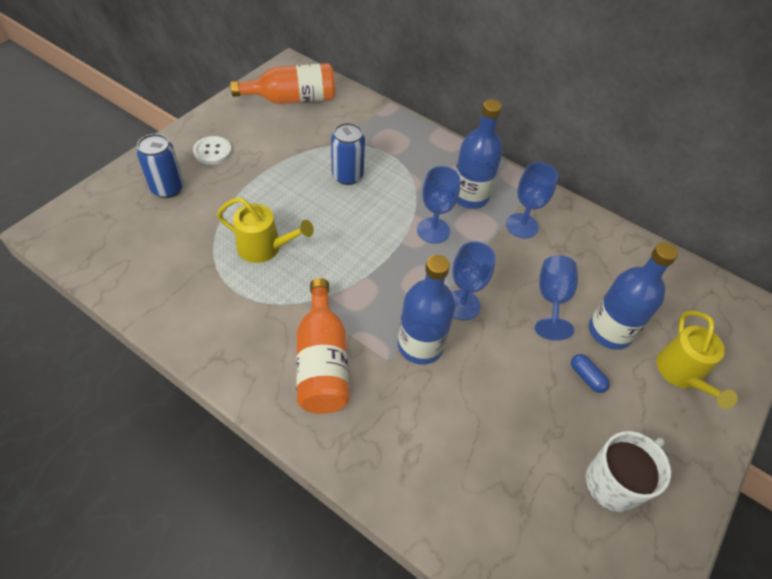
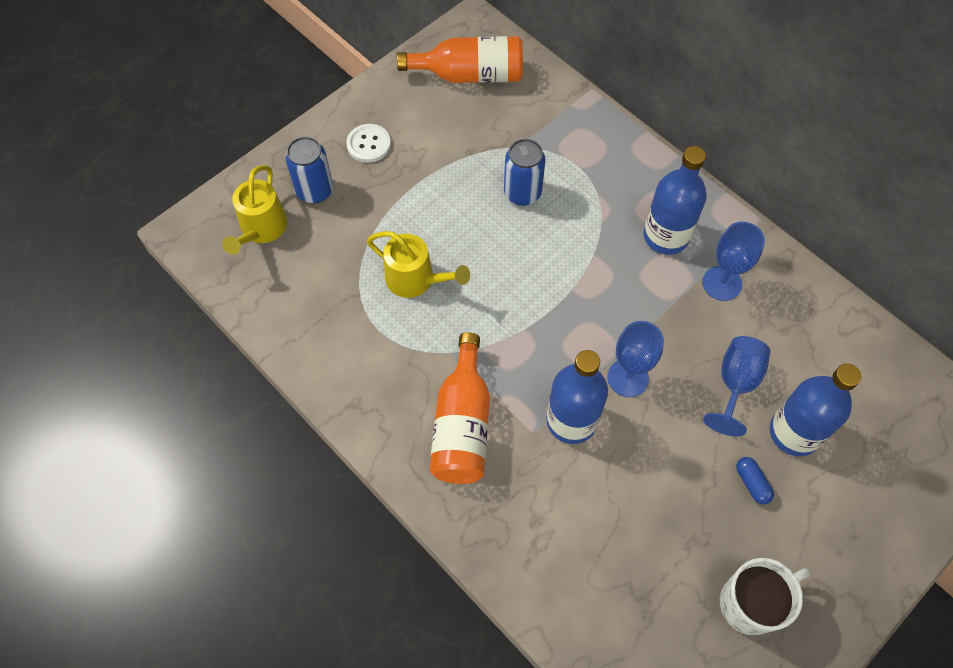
camera: 15 degrees right, 10 degrees up
(433, 230) = (612, 278): blue goblet -> none
(682, 373) = (866, 494): yellow watering can -> yellow watering can (261, 229)

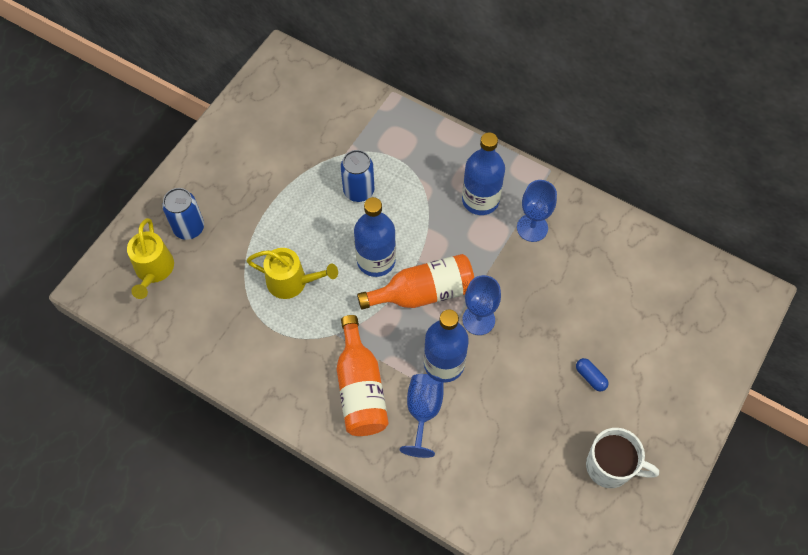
camera: 15 degrees left, 0 degrees up
(369, 144) = (222, 179): white button -> none
(470, 75) = (290, 101): orange bottle -> orange bottle (423, 292)
(735, 384) = (561, 304): blue goblet -> blue goblet (423, 412)
(750, 603) = (610, 467): white mug -> white mug turned 60 degrees clockwise
(794, 432) = (612, 331): blue bottle -> blue bottle (376, 260)

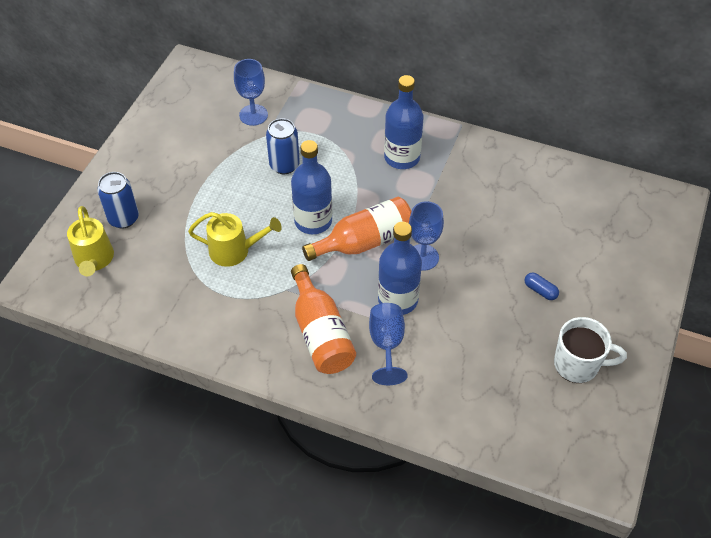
camera: 10 degrees left, 10 degrees down
(532, 228) = (455, 173): blue goblet -> blue goblet (253, 115)

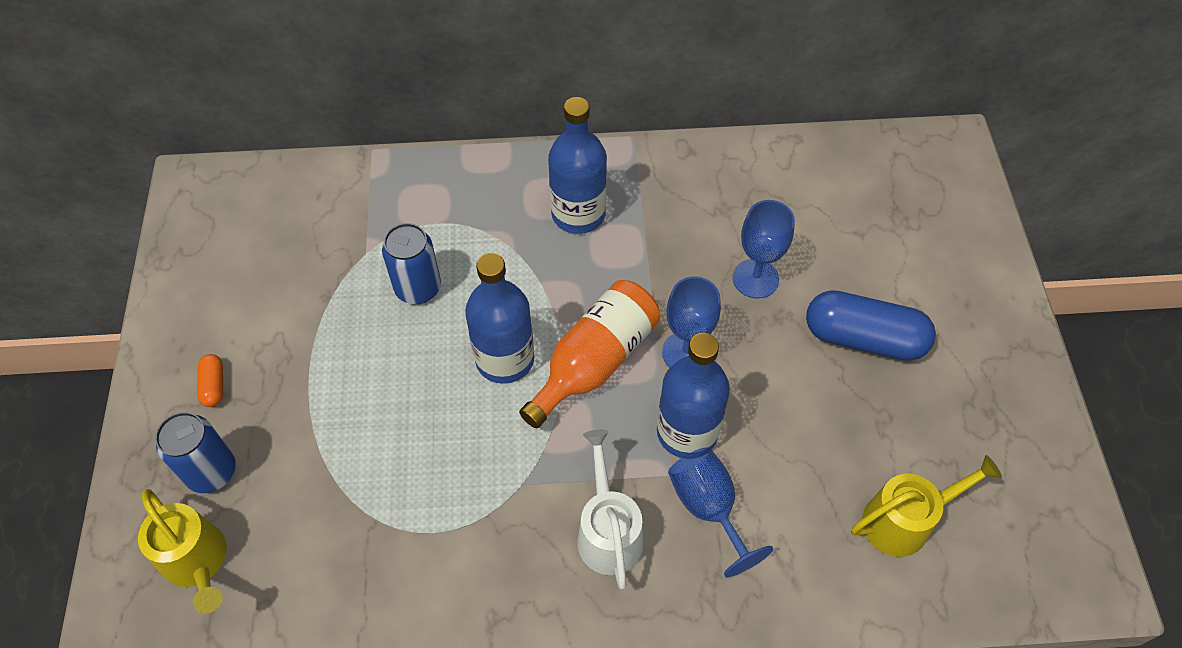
camera: 25 degrees left, 5 degrees up
(146, 175) = (214, 385): none -> orange capsule
(234, 250) = (413, 453): yellow watering can -> yellow watering can (904, 521)
(253, 115) = (332, 227): blue goblet -> blue goblet (755, 279)
(321, 333) = (608, 532): orange bottle -> white watering can
(540, 290) = (863, 338): blue capsule -> blue capsule, size x2.25
(578, 365) = (969, 426): white mug -> none

